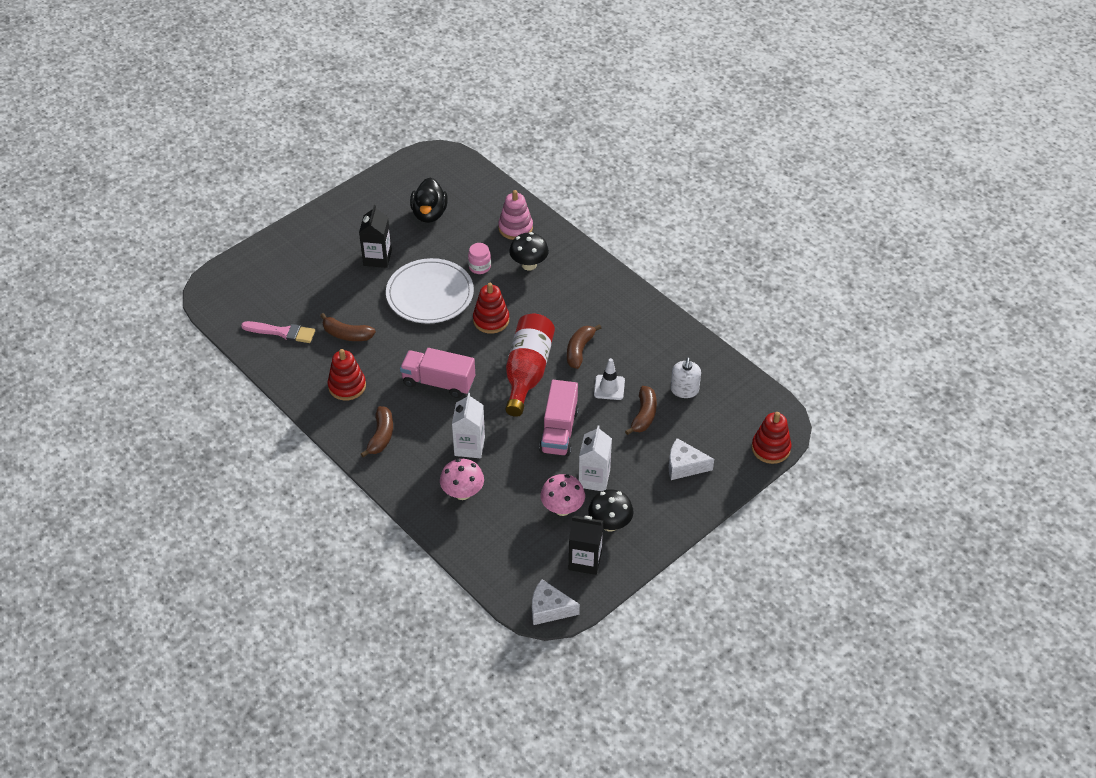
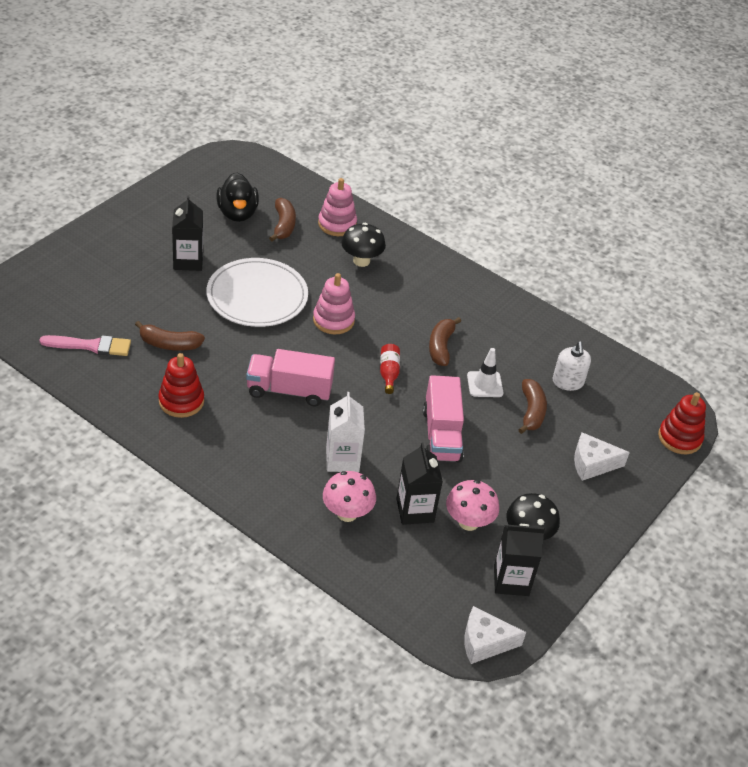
camera: 15 degrees left, 5 degrees down
(381, 436) = (234, 455): brown banana -> brown banana (283, 225)
(479, 267) = (307, 265): pink jar -> none
(491, 320) = (333, 320): red stacking toy -> pink stacking toy
(519, 495) = (415, 510): none -> black carton
(527, 372) = (389, 373): red bottle -> red bottle, size x0.44
(594, 479) = (495, 485): white carton -> none

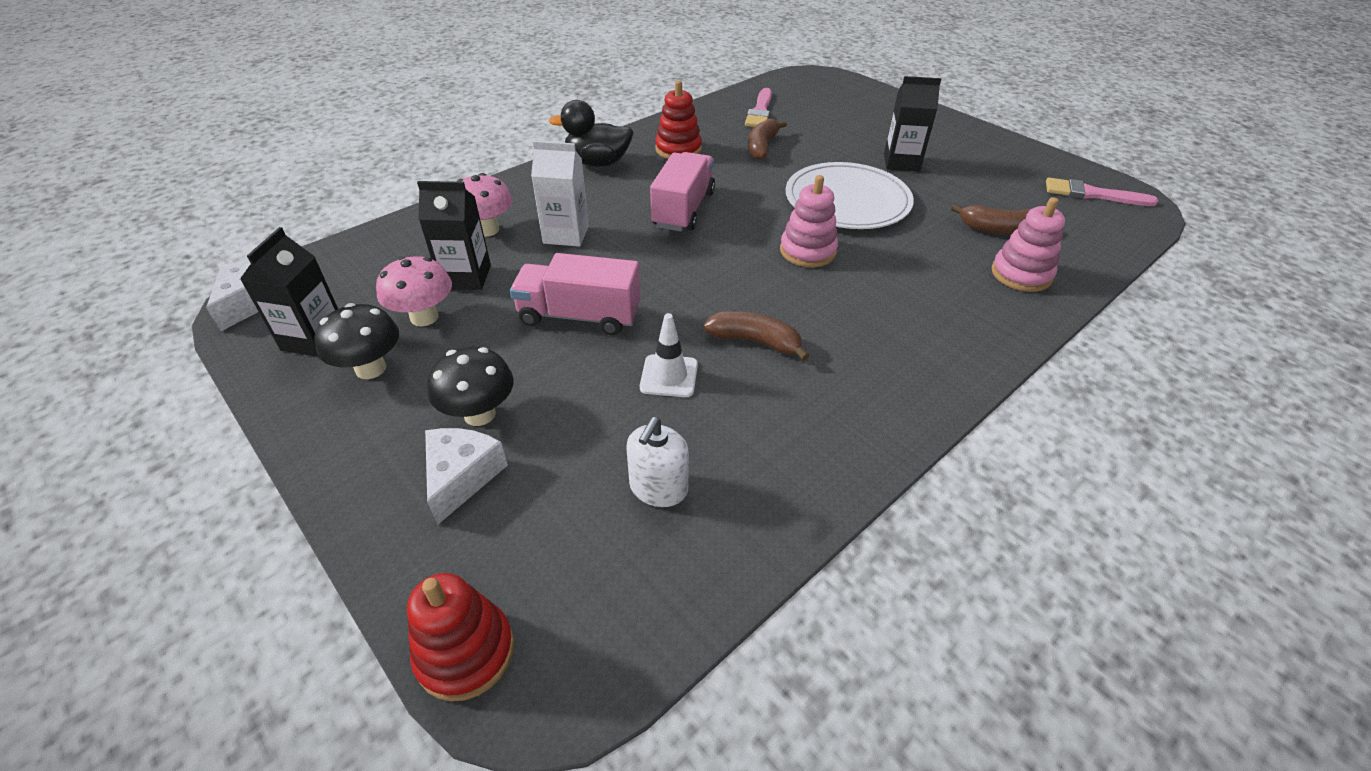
camera: 105 degrees right, 0 degrees up
(225, 173) = (1092, 194): none -> pink brush
(237, 213) = (1007, 198): black duck -> black duck (598, 163)
(361, 261) = (941, 288): black mushroom -> black mushroom (479, 414)
(389, 373) = (704, 285): red bottle -> none
(531, 412) = (599, 421): brown banana -> none
(568, 382) = (658, 488): white soap dispenser -> white soap dispenser turned 75 degrees counterclockwise

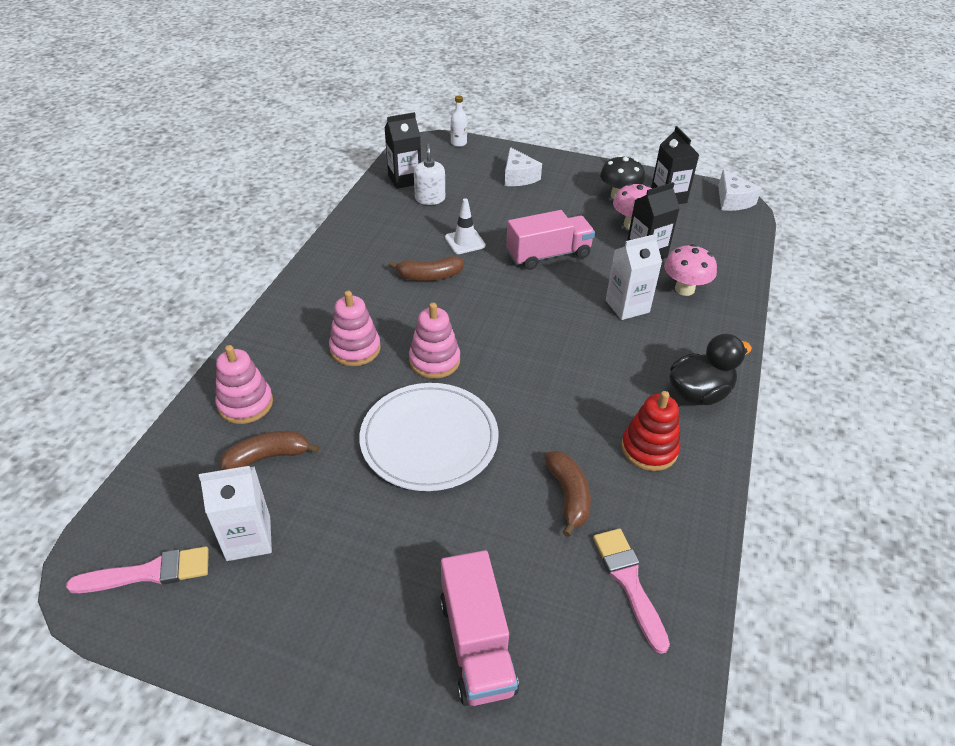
camera: 150 degrees right, 0 degrees up
(465, 652) = (458, 143): red stacking toy -> white bottle
(479, 414) = (541, 197): black mushroom -> none
(683, 209) = (567, 366): pink truck -> pink truck (476, 644)
(889, 288) = (355, 349): none -> pink stacking toy
(901, 162) = (394, 538): black carton -> black carton (405, 179)
(1014, 190) = (248, 538): none -> white carton

